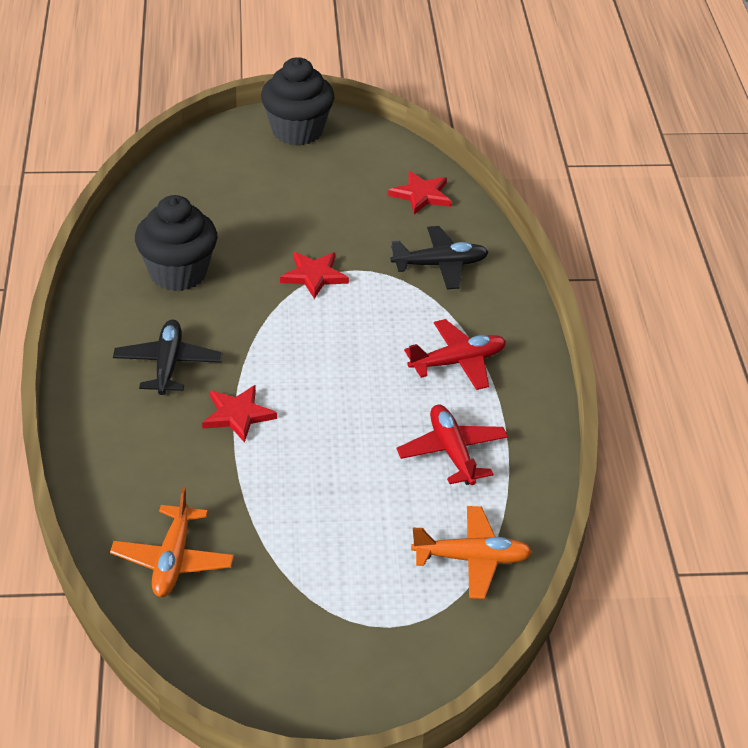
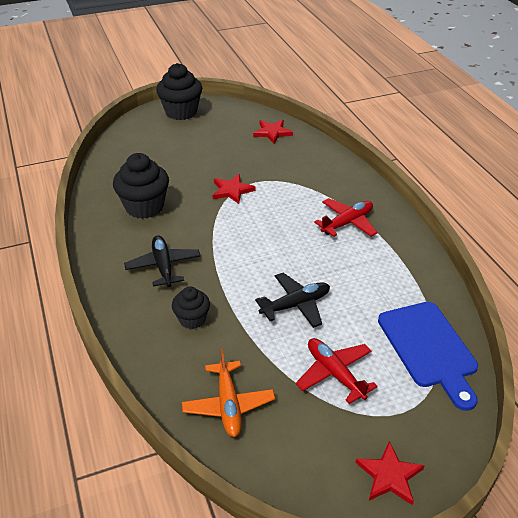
camera: 15 degrees left, 0 degrees up
(175, 445) = (192, 319): none -> black cupcake
(238, 415) = (225, 288): red star -> red star (389, 475)
(440, 265) = (305, 169): black plane -> black plane (295, 305)
(452, 452) = (376, 280): red plane -> red plane (335, 374)
(472, 559) = (429, 348): orange plane -> blue cutting board

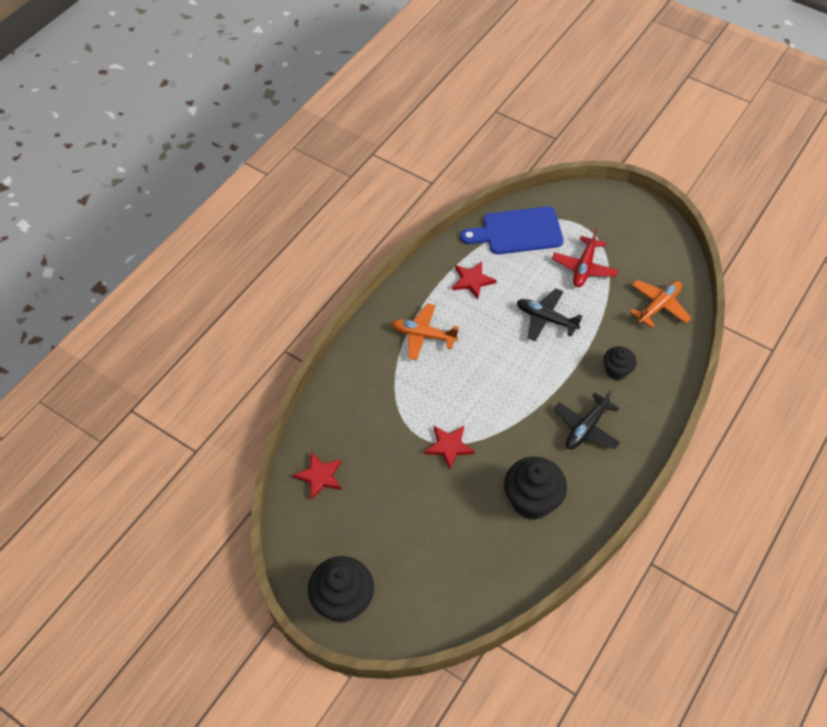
camera: 125 degrees left, 15 degrees up
(347, 223) = (423, 335): red plane -> orange plane
(389, 475) = (627, 212): red star -> red star (472, 280)
(429, 348) = (517, 231): blue cutting board -> blue cutting board turned 135 degrees counterclockwise

